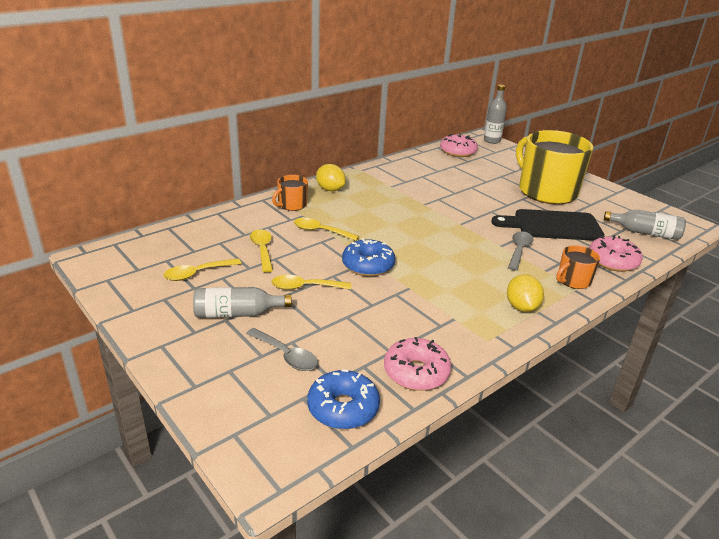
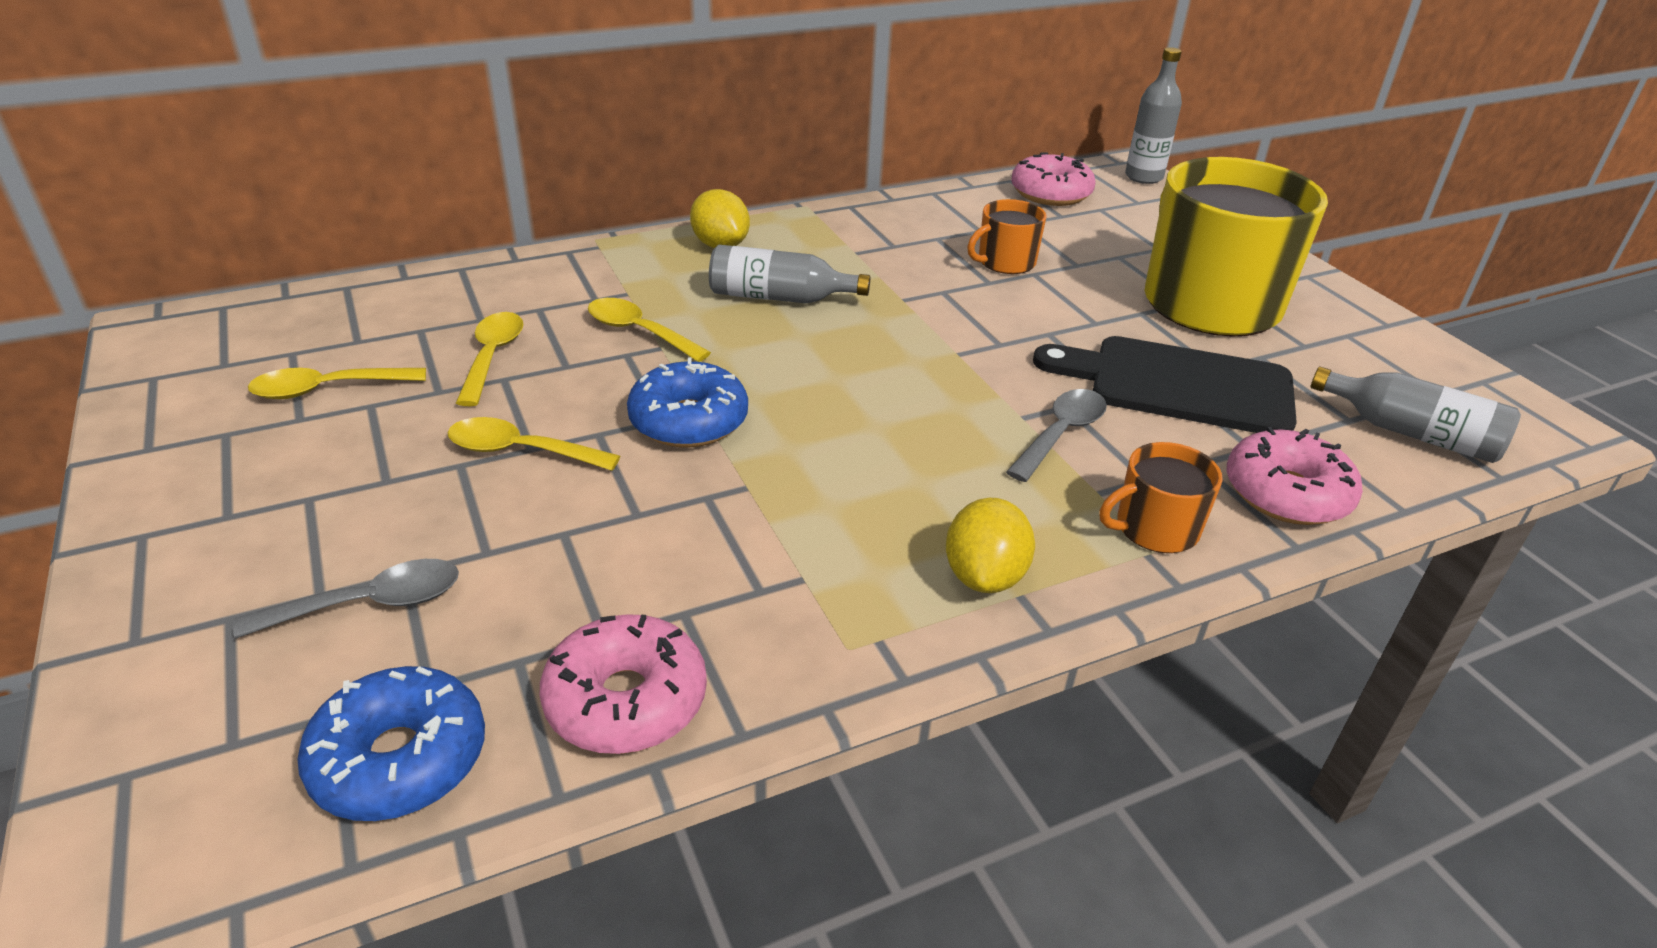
camera: 15 degrees right, 5 degrees up
(237, 313) = (340, 489): grey bottle -> grey bottle (779, 297)
(286, 355) = (370, 604): grey spoon -> grey spoon turned 75 degrees counterclockwise
(292, 205) = (619, 268): orange mug -> orange mug (1005, 262)

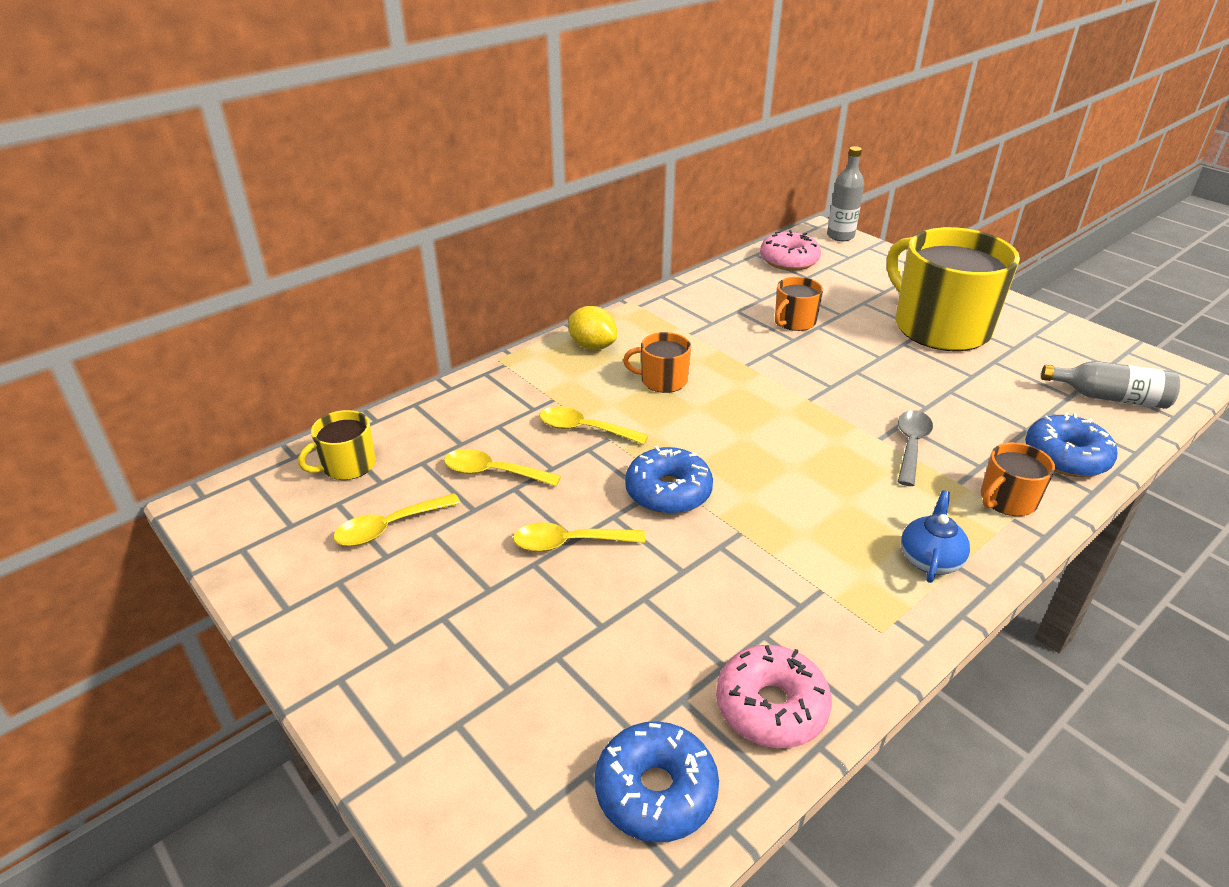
camera: 15 degrees left, 0 degrees up
(335, 316) = (347, 465): none -> yellow mug
(370, 604) = (550, 686): grey spoon -> none
(492, 356) = (493, 472): yellow spoon -> yellow spoon turned 60 degrees counterclockwise
(779, 297) = (662, 380): grey bottle -> orange mug
(984, 576) = (930, 559): yellow lemon -> blue teapot
(1179, 385) = (959, 393): black cutting board -> none
(1286, 493) = (1066, 457): pink donut -> blue donut

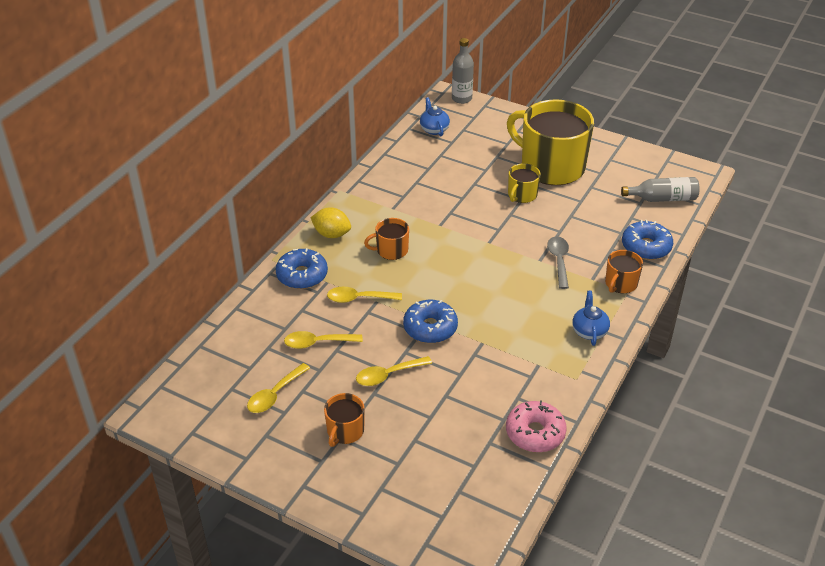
camera: 20 degrees left, 5 degrees up
(347, 465) = (220, 362): yellow mug -> yellow mug (522, 195)
(656, 791) = (496, 488): blue donut -> blue donut (302, 275)
(789, 260) = (434, 129): pink donut -> blue teapot
(794, 321) = (457, 183): orange mug -> orange mug (345, 431)

